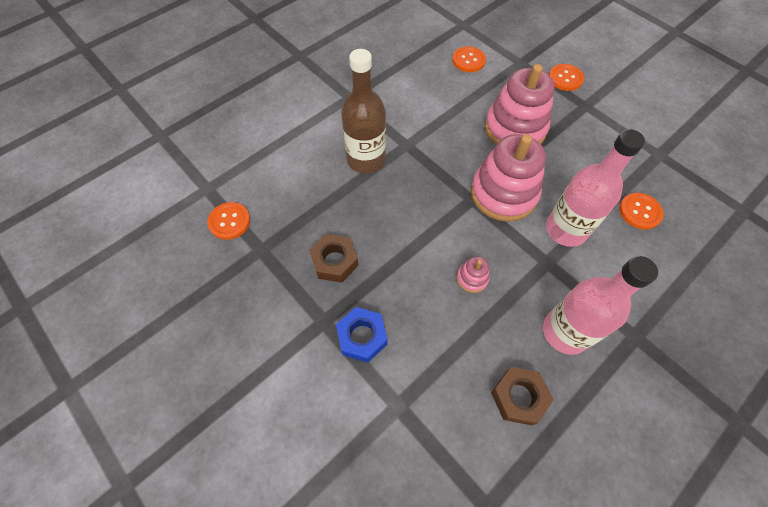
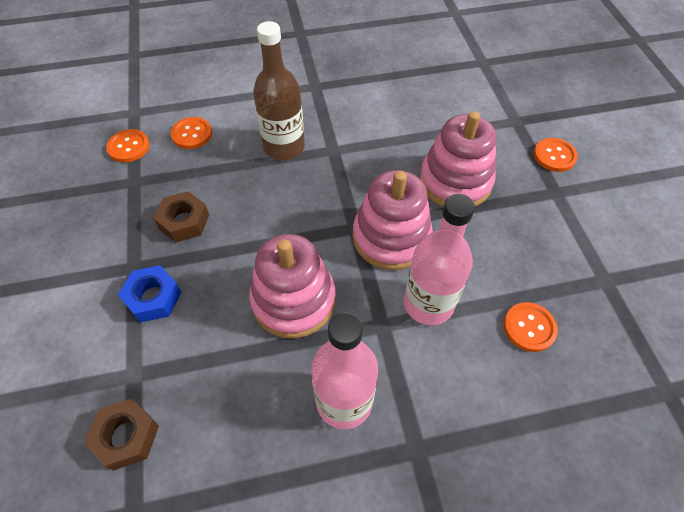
camera: 30 degrees right, 5 degrees down
(468, 60) = (460, 98): orange button -> orange button (192, 134)
(472, 278) = (293, 300): pink stacking toy -> pink stacking toy, size x2.34
(518, 397) = (245, 434): brown nut -> brown nut (126, 436)

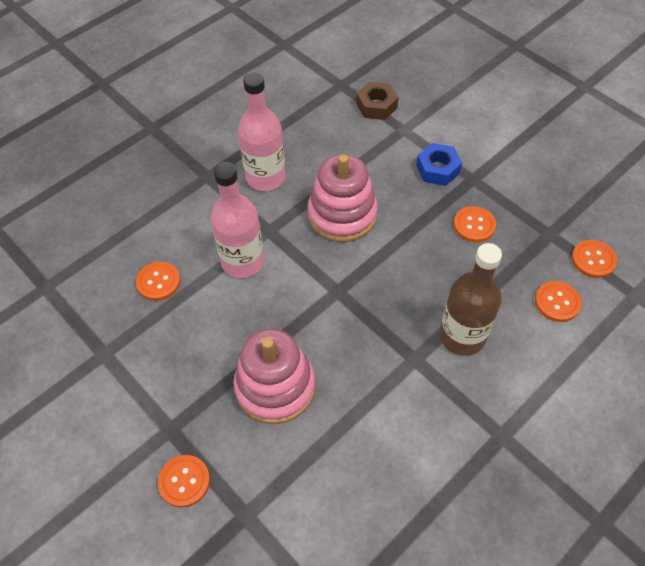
camera: 150 degrees right, 0 degrees up
(184, 221) = (474, 225): brown nut -> orange button
(391, 237) = (302, 298): pink stacking toy -> none

